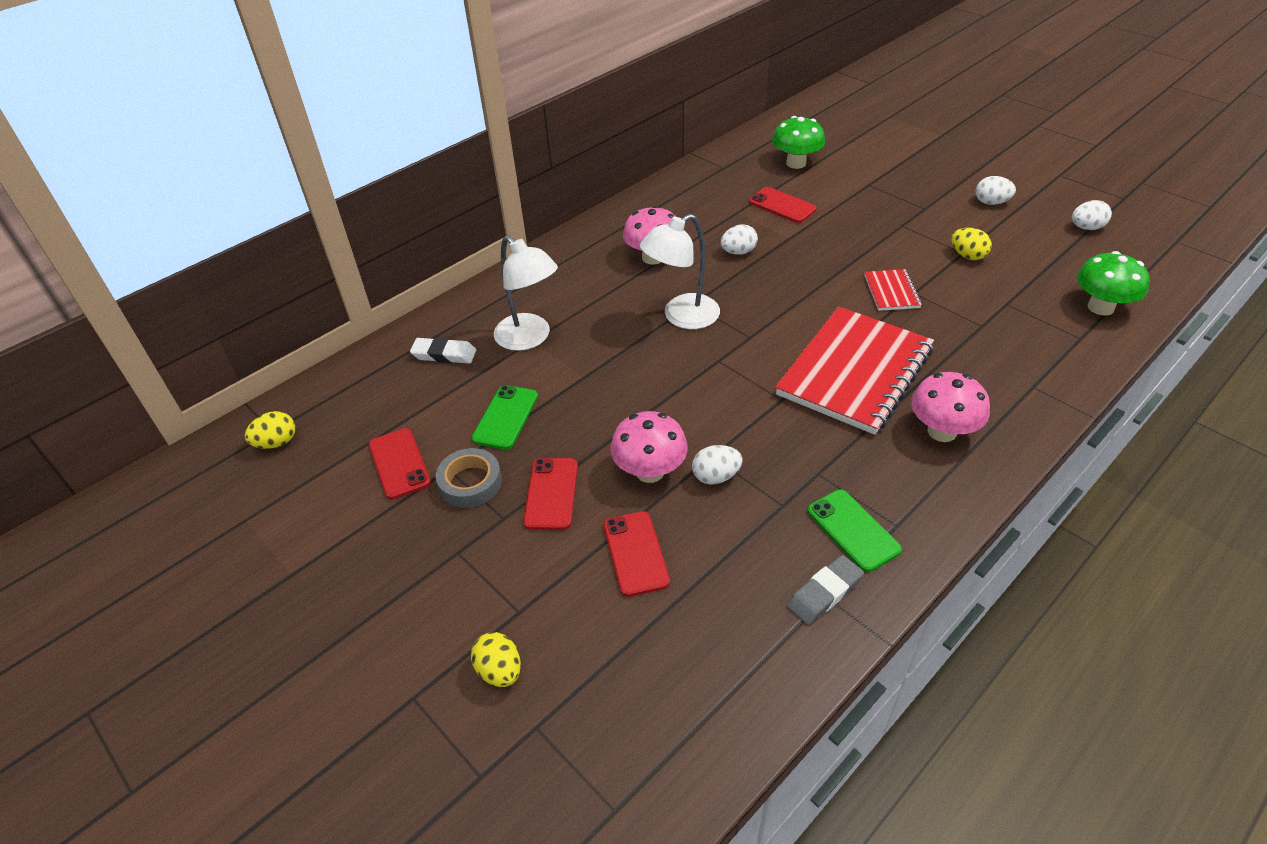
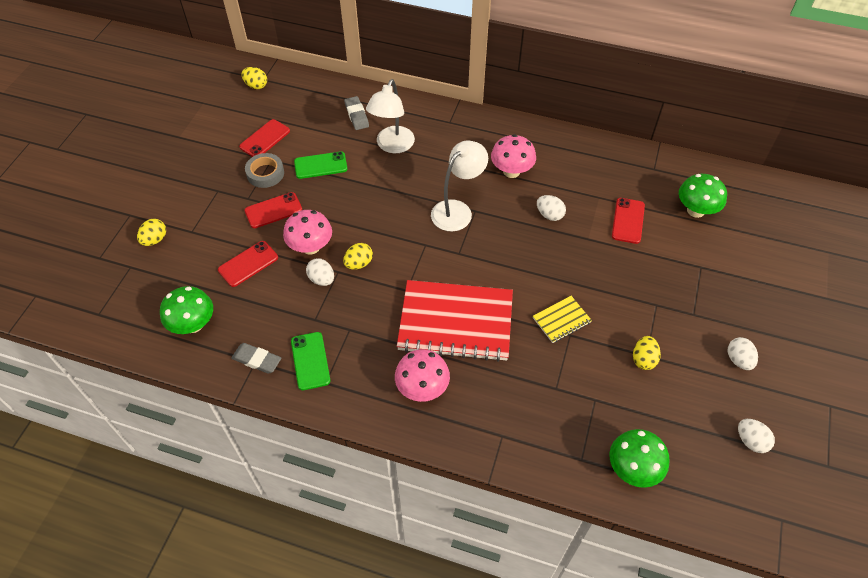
camera: 60 degrees right, 10 degrees up
(444, 354) = (356, 115): white eraser -> grey eraser
(681, 317) = (457, 210): white lamp -> white lamp turned 105 degrees clockwise
(711, 430) = (358, 263): none -> yellow egg
(716, 660) = (193, 324): none -> green mushroom
(853, 530) = (310, 361): green phone -> green phone turned 45 degrees counterclockwise
(891, 292) = (561, 320): red notebook -> yellow notebook

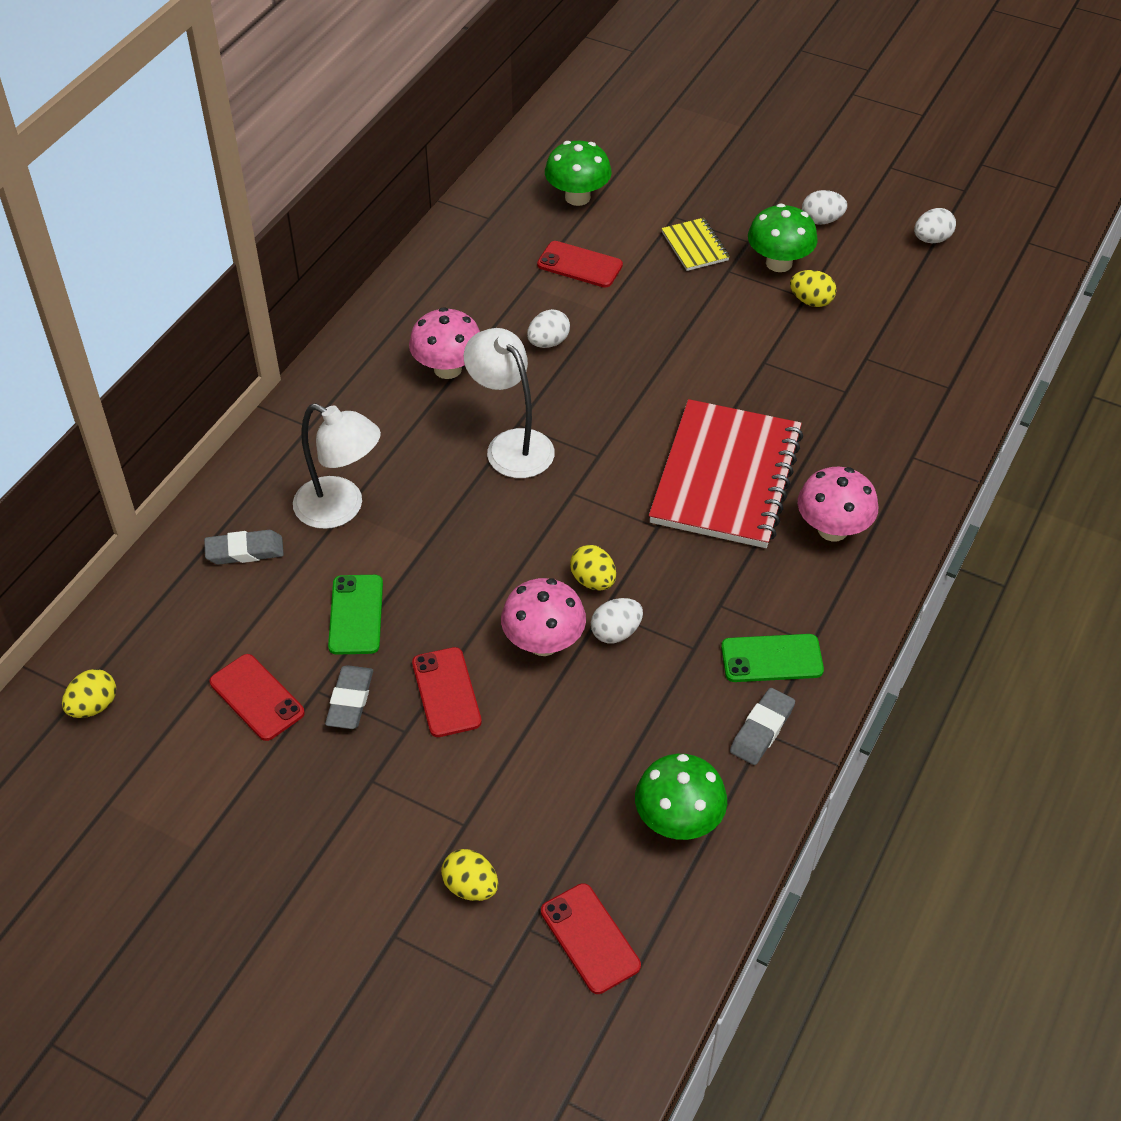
camera: 80 degrees left, 5 degrees down
(248, 264) = (562, 735): red phone -> red phone (590, 938)
(265, 173) = (350, 700): grey tape -> grey eraser
(561, 320) = (739, 365): yellow notebook -> yellow notebook (695, 246)
(633, 468) = (963, 344): green mushroom -> green mushroom (779, 263)

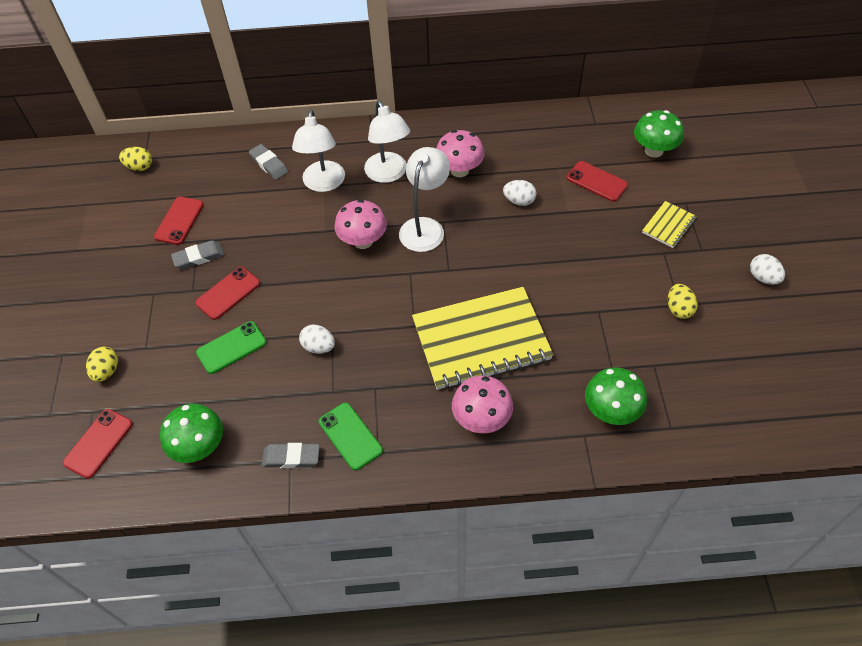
camera: 60 degrees right, 5 degrees up
(356, 615) = (256, 229): green phone -> green phone (231, 347)
(388, 437) = (388, 174): none -> white lamp
(543, 643) = (289, 317): pink mushroom -> pink mushroom (363, 241)
(579, 265) = (596, 181): red phone -> red phone turned 45 degrees counterclockwise
(593, 581) = (350, 316): yellow egg -> none
(726, 477) = (481, 340): red notebook -> yellow notebook
(779, 263) = (697, 275): green mushroom -> green mushroom (611, 411)
(931, 239) = (812, 349): white egg -> none

